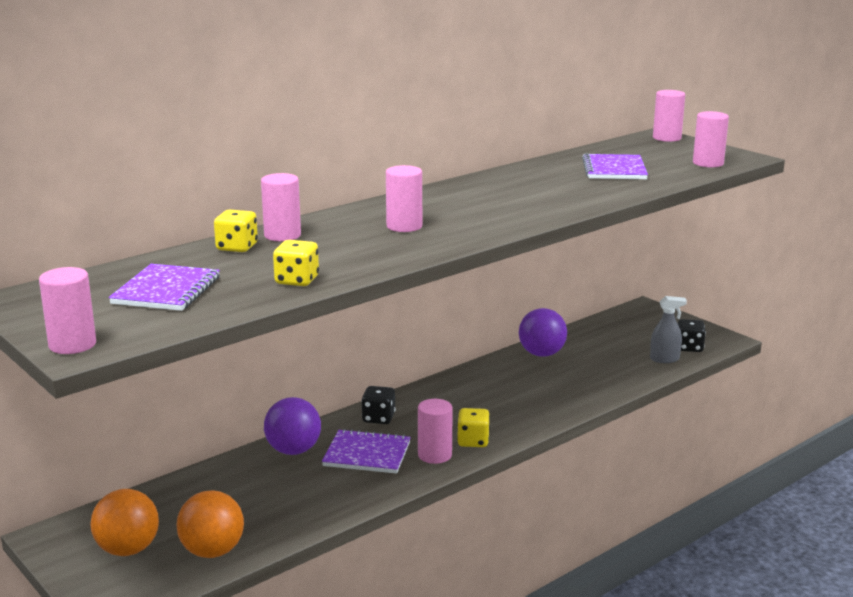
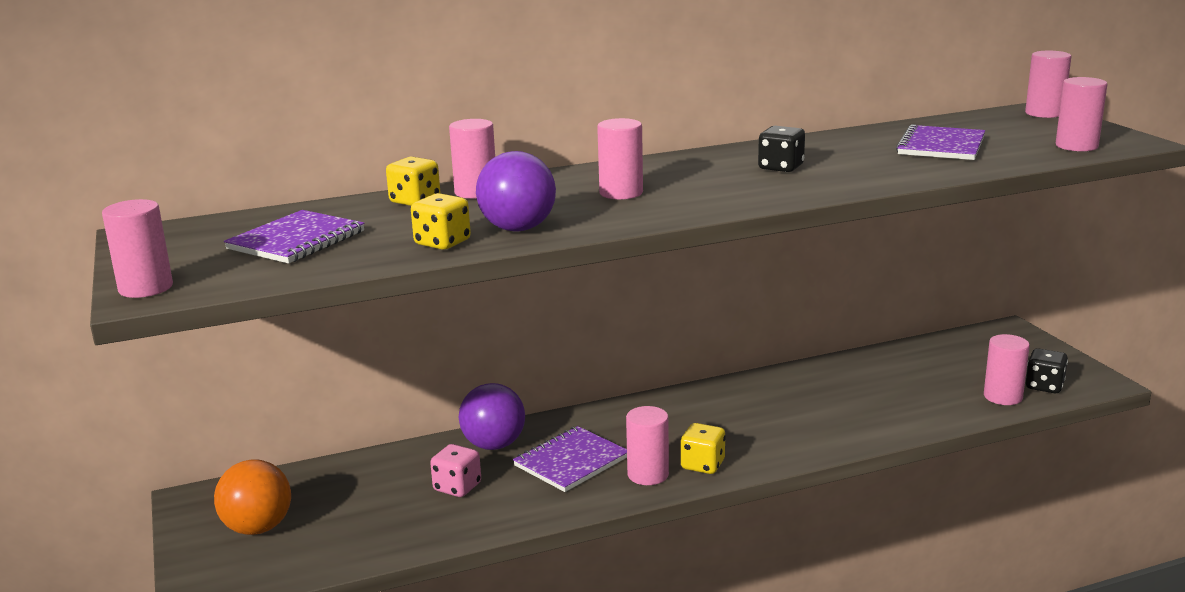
camera: 20 degrees right, 0 degrees up
(212, 551) = (340, 546): orange ball -> none
(284, 489) = (457, 487): none -> pink dice
(367, 454) = (571, 461): purple notebook -> purple notebook turned 75 degrees counterclockwise
(378, 418) = (609, 421): black dice -> black dice (781, 167)
(541, 354) = (846, 371): purple ball -> purple ball (518, 229)
(664, 359) = (1003, 397): grey spray bottle -> pink cylinder

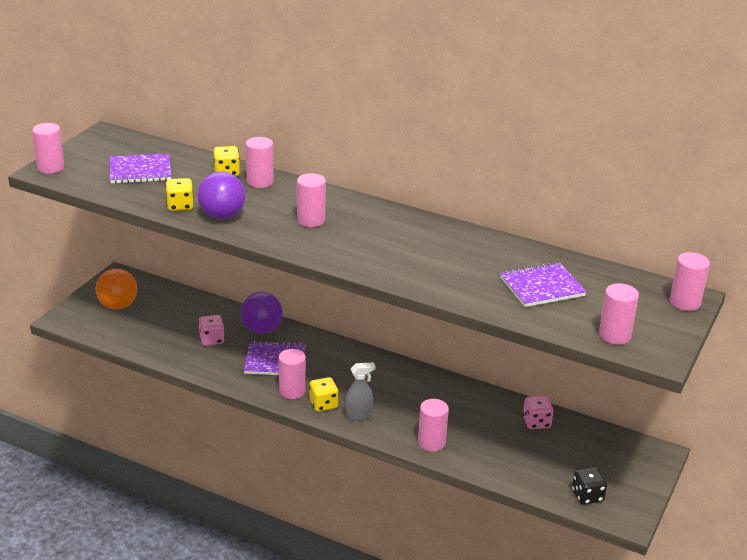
camera: 45 degrees right, 10 degrees up
(754, 452) = (358, 415): none -> grey spray bottle
(781, 167) = (420, 249): black dice -> none
(893, 363) = (536, 422): none -> pink dice
(1003, 397) = (548, 483): pink cylinder -> pink cylinder (431, 442)

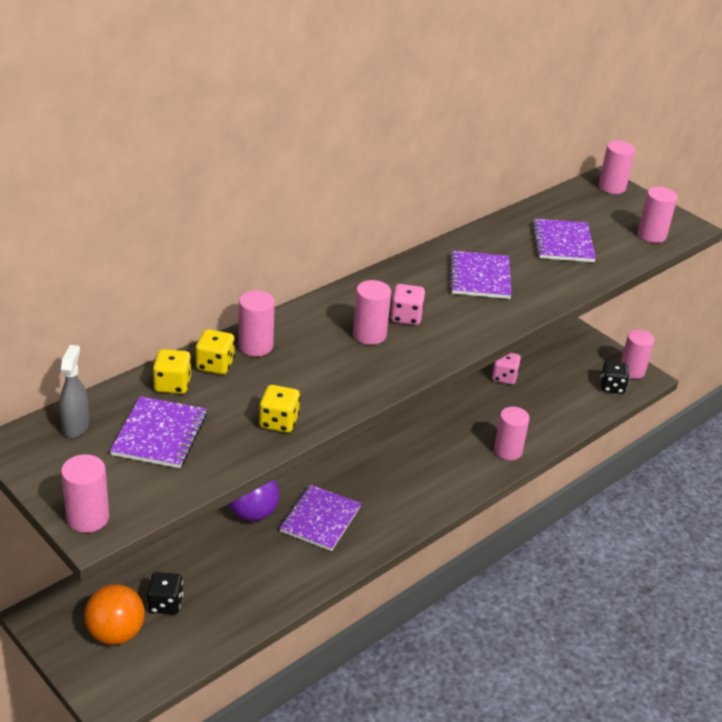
camera: 70 degrees left, 5 degrees up
(153, 317) = (165, 604): none -> black dice
(211, 340) = (248, 561): pink dice -> pink dice (406, 317)
(222, 216) = (323, 395): purple ball -> none
(292, 391) = (382, 522): pink cylinder -> pink cylinder (632, 371)
(323, 404) = (416, 505): yellow dice -> yellow dice (172, 385)
(358, 415) = (445, 486): grey spray bottle -> grey spray bottle (76, 426)
(439, 254) = (480, 277): none -> purple notebook

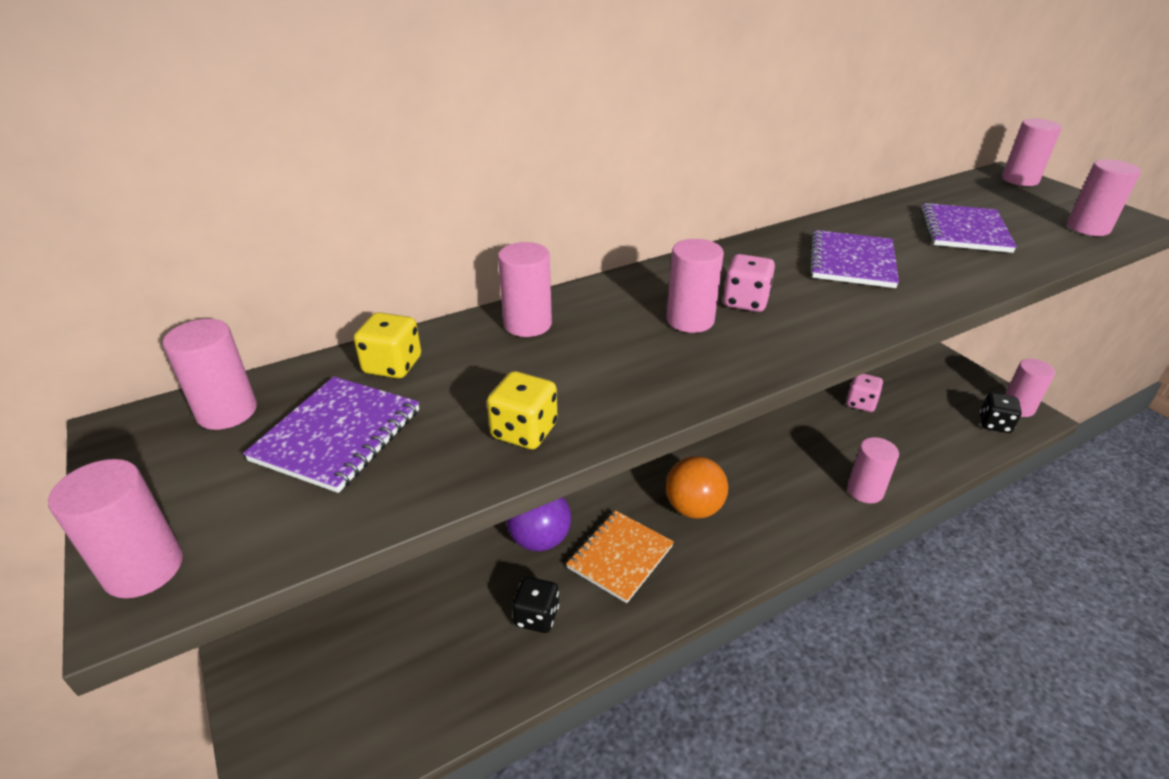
camera: 15 degrees right, 0 degrees up
(76, 426) = (227, 412): grey spray bottle -> pink cylinder
(116, 633) = (324, 690): orange ball -> orange ball (693, 508)
(165, 604) = (399, 654): black dice -> black dice (536, 616)
(215, 365) = (463, 344): yellow dice -> none
(320, 519) = (620, 557): purple notebook -> orange notebook

